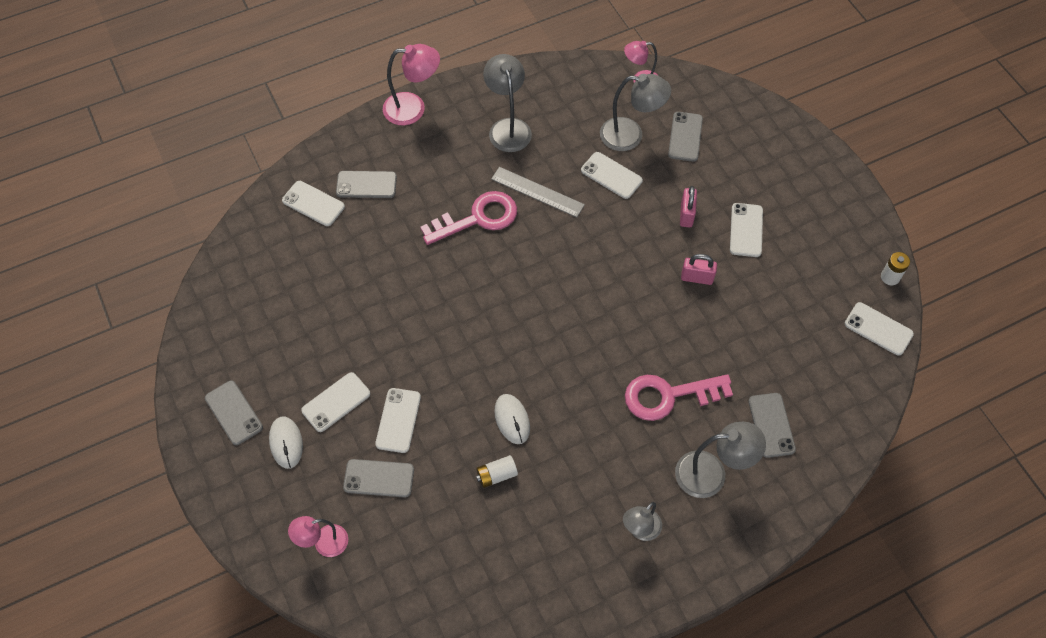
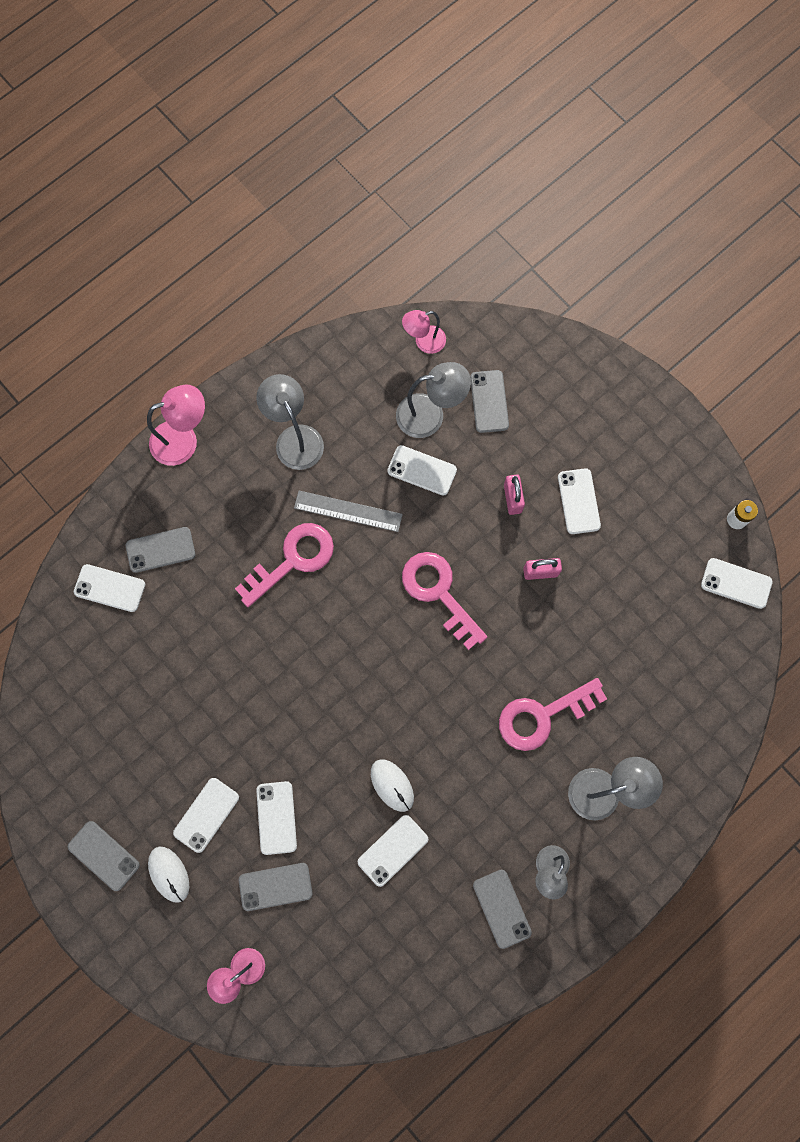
camera: 15 degrees left, 15 degrees up
(496, 475) = (393, 850): white battery -> white phone
(600, 273) = (439, 593): none -> pink key
(771, 425) = (651, 721): grey phone -> grey phone (502, 908)

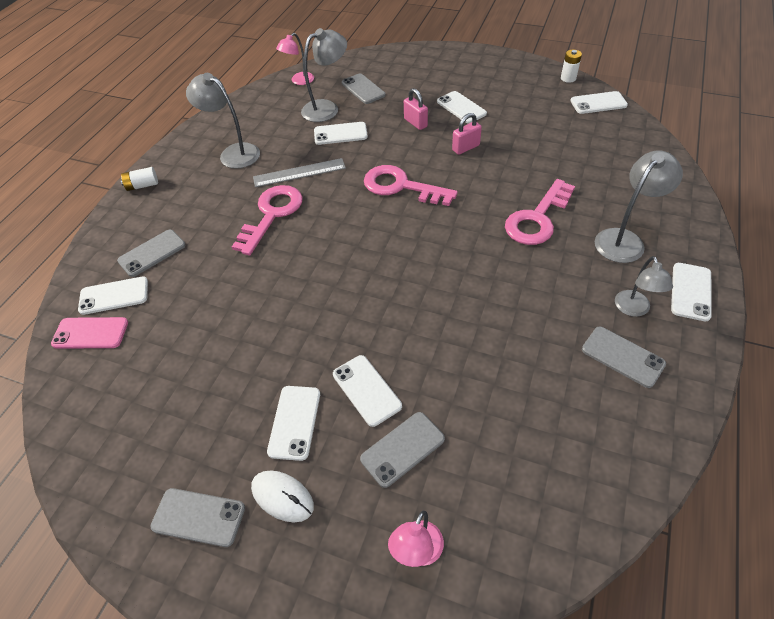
camera: 25 degrees left, 25 degrees down
(77, 623) = (90, 333): none -> pink phone
(183, 439) = (142, 185): pink lamp -> white battery
(392, 785) = (455, 315): white mouse -> none
(393, 850) = (492, 361): white phone -> white phone (691, 291)

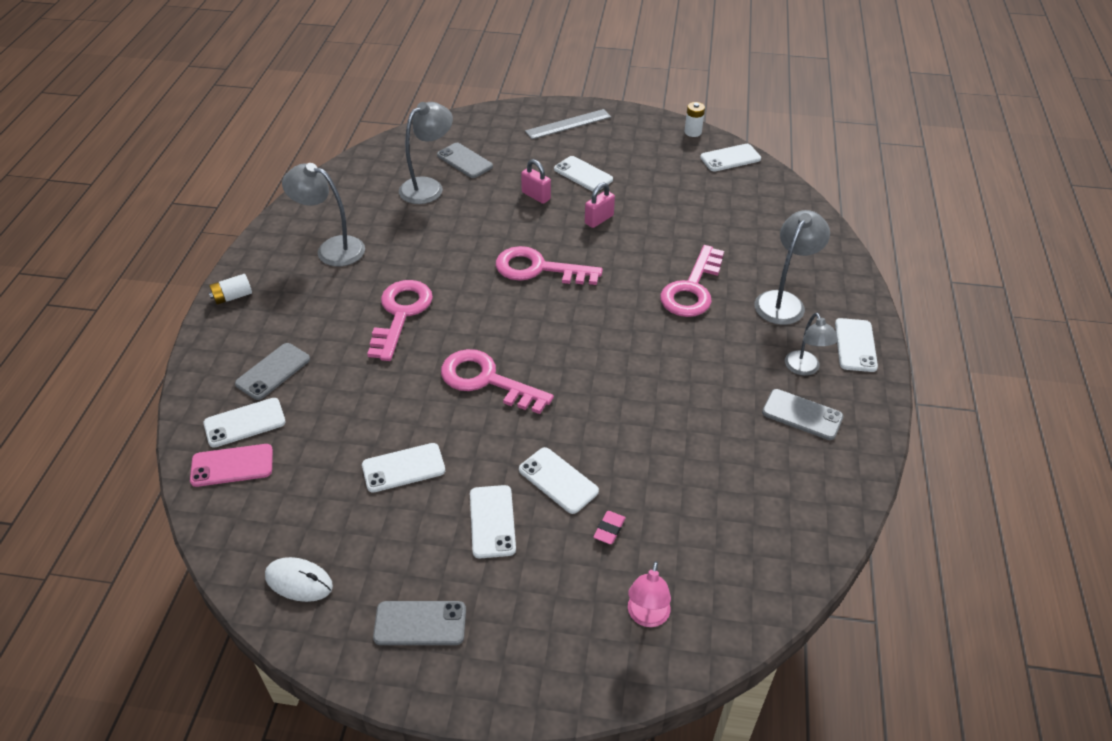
camera: 15 degrees left, 5 degrees down
(282, 497) = (501, 591): white mouse -> white mouse (299, 581)
(299, 81) = (384, 156): pink lamp -> none
(299, 173) = (418, 264): grey ruler -> grey ruler (568, 124)
(328, 283) = (487, 380): none -> pink key
(340, 134) = (453, 215): white phone -> white phone (403, 468)
(402, 449) = (609, 529): grey phone -> pink eraser

